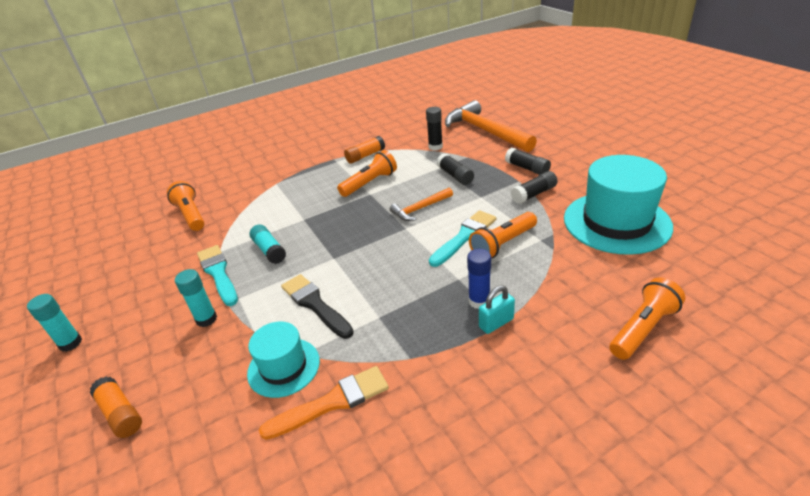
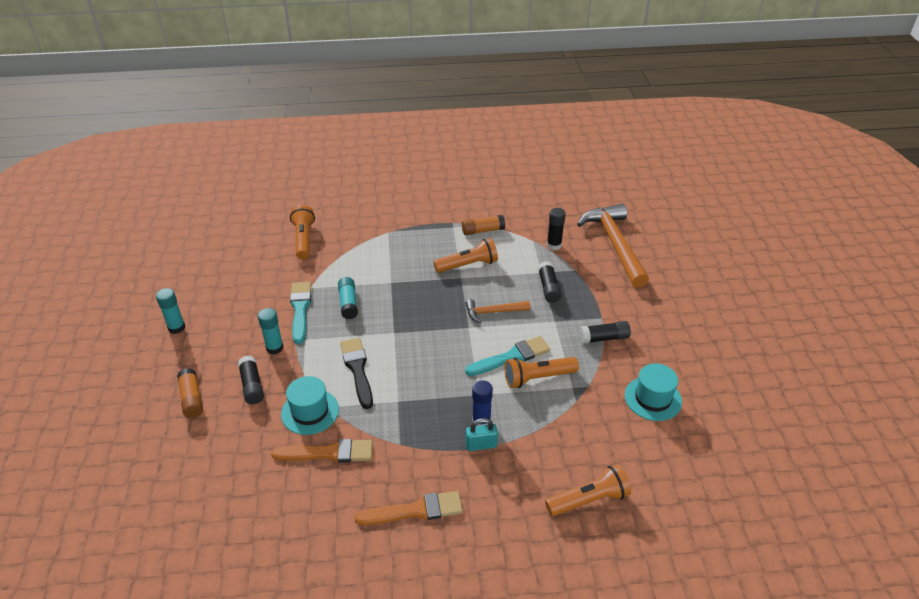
camera: 20 degrees right, 5 degrees up
(476, 421) = (415, 510): none -> orange brush
(527, 168) = (620, 306): black glue stick -> black glue stick (252, 386)
(616, 222) = (653, 398): turquoise hat -> turquoise hat, size x0.56

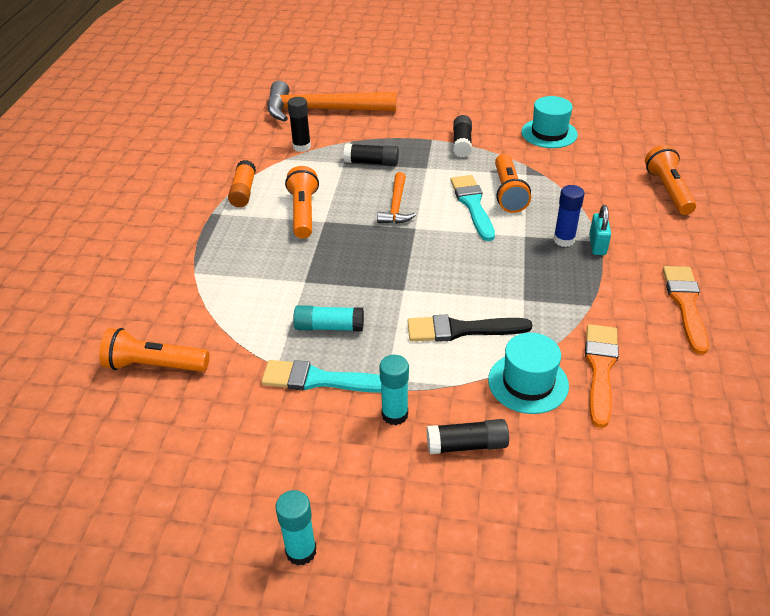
camera: 75 degrees left, 0 degrees up
(192, 399) = (479, 525): orange glue stick -> none

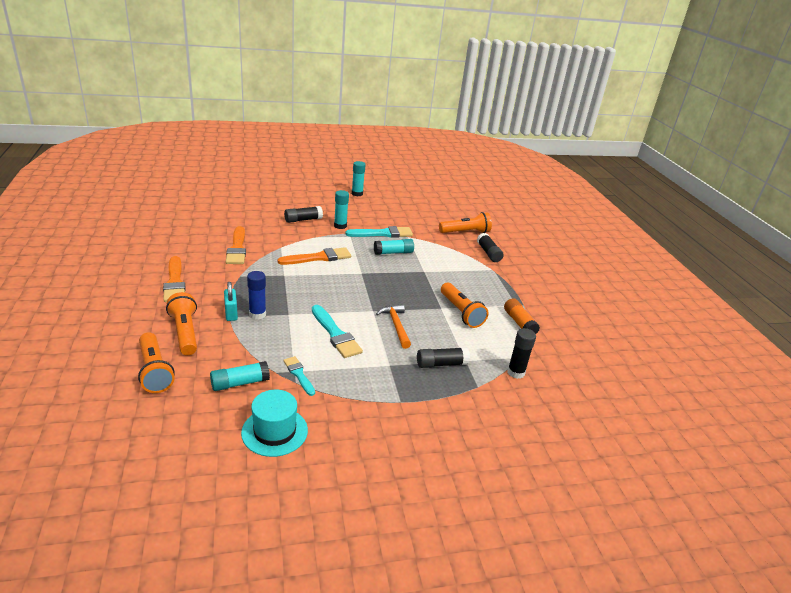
camera: 155 degrees right, 10 degrees down
(322, 110) = (539, 426): orange hammer -> none
(461, 330) = (318, 258): black brush -> orange brush
(462, 143) = (367, 400): black glue stick -> black glue stick (488, 253)
(508, 193) = (308, 349): orange flashlight -> orange flashlight (185, 332)
(522, 171) = (299, 374): none -> turquoise brush
(528, 383) = (277, 240): turquoise hat -> none
(581, 170) = (240, 383): none -> turquoise glue stick

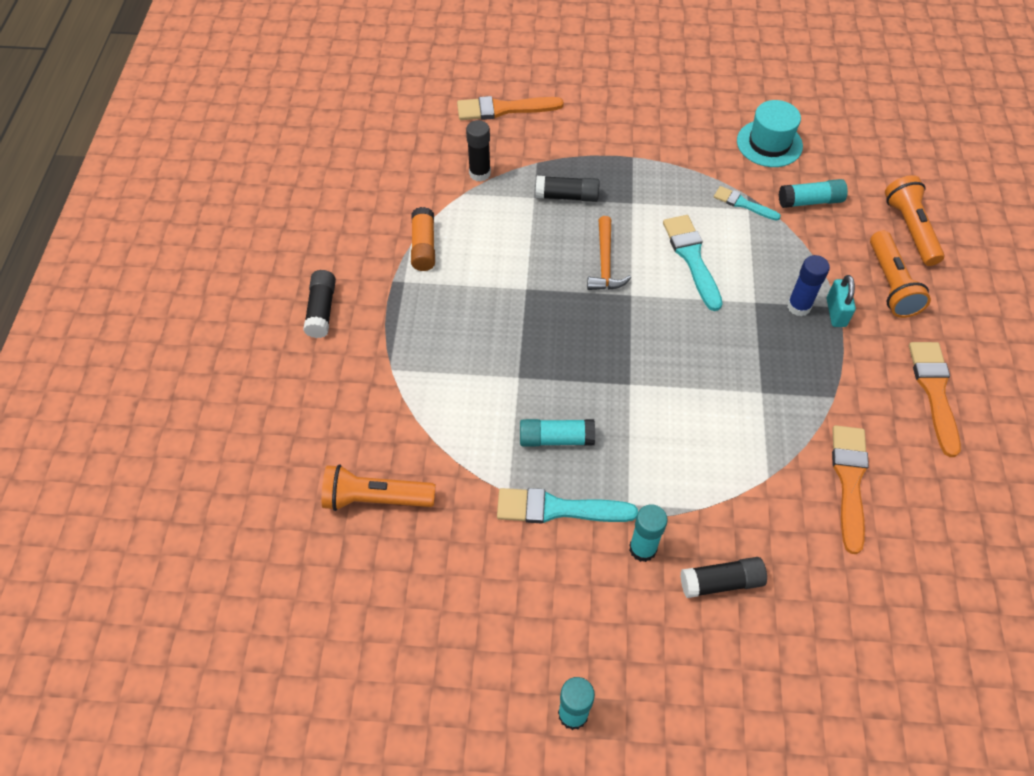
camera: 160 degrees left, 25 degrees up
(299, 374) = (743, 204): turquoise brush -> turquoise brush turned 135 degrees clockwise
(318, 258) = (699, 436): orange brush -> orange brush (503, 109)
(461, 312) = (500, 276): orange flashlight -> none
(488, 253) = (369, 419): black glue stick -> black glue stick (322, 310)

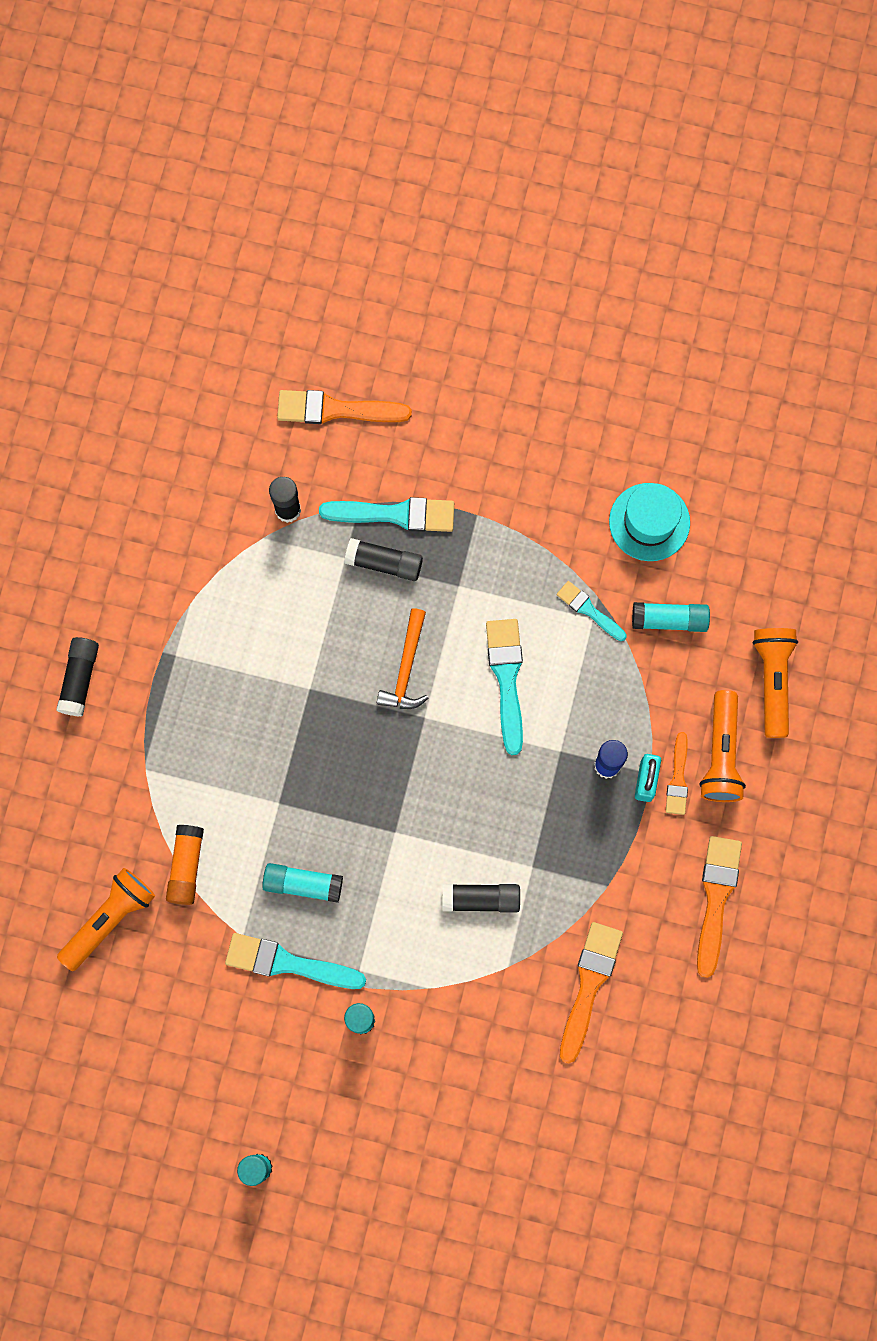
camera: 10 degrees right, 20 degrees up
(376, 498) = (109, 919): orange flashlight -> orange flashlight turned 120 degrees clockwise
(423, 247) = (204, 609): orange glue stick -> orange glue stick (186, 866)
(567, 165) = (395, 514): none -> turquoise brush
(721, 582) = (428, 1068): black glue stick -> black glue stick (481, 899)
(862, 307) = (678, 778): none -> orange brush

